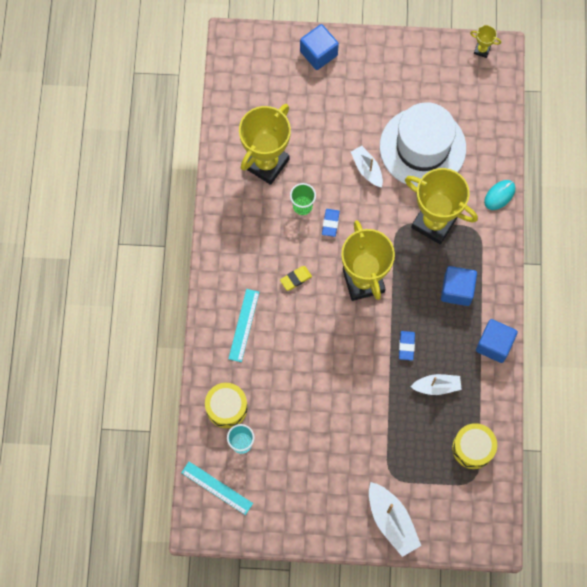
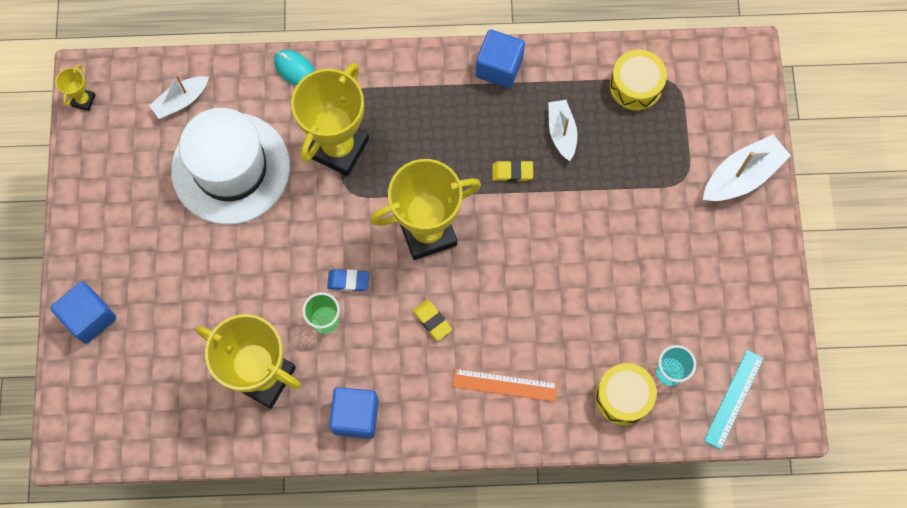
camera: 95 degrees left, 0 degrees up
(243, 325) = (505, 385): turquoise ruler -> orange ruler
(367, 169) = (266, 238): white boat -> white boat (181, 101)
(406, 346) = (512, 172): blue eraser -> yellow eraser
(457, 290) = (430, 115): blue cube -> blue cube (355, 416)

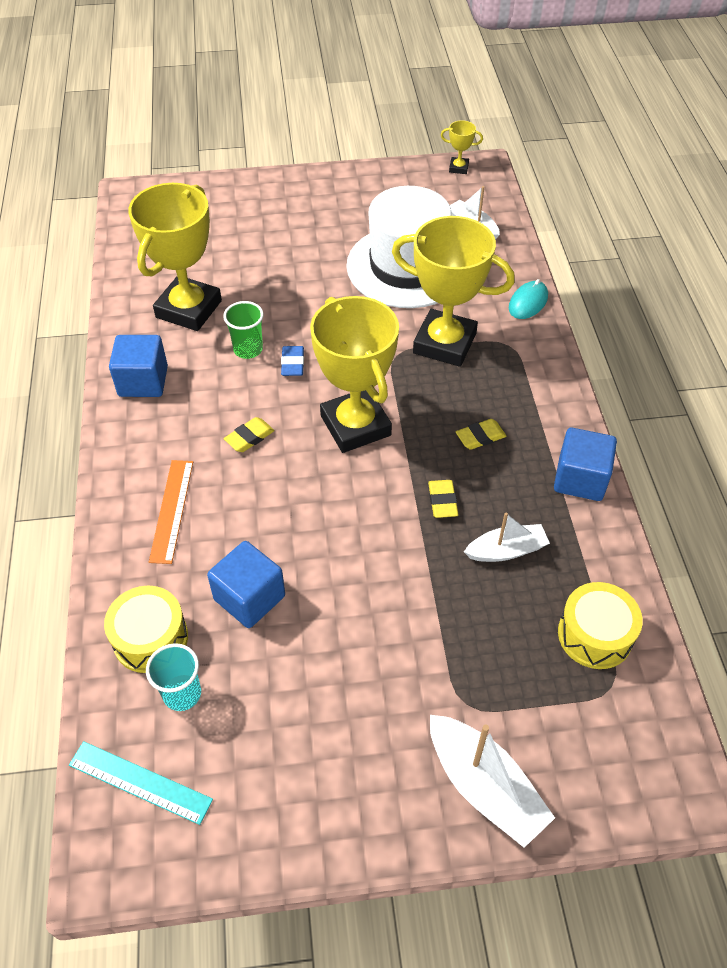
camera: 85 degrees right, 20 degrees down
(89, 317) = (248, 194): blue cube -> blue cube (249, 598)
(449, 134) = (480, 437): none -> yellow eraser

